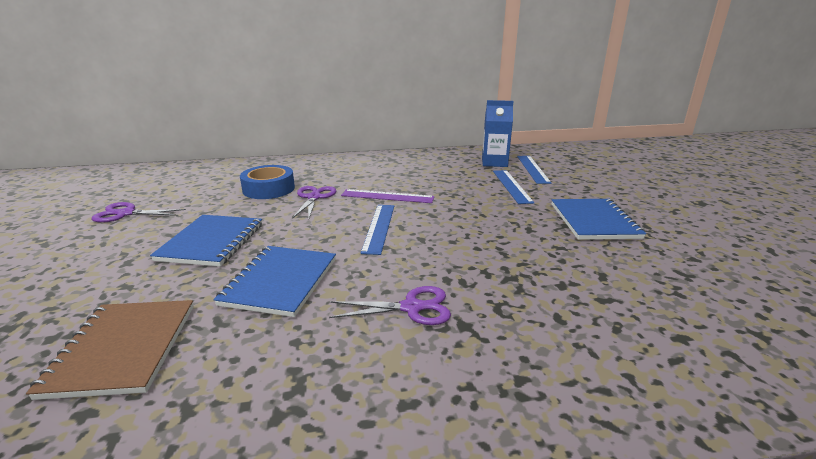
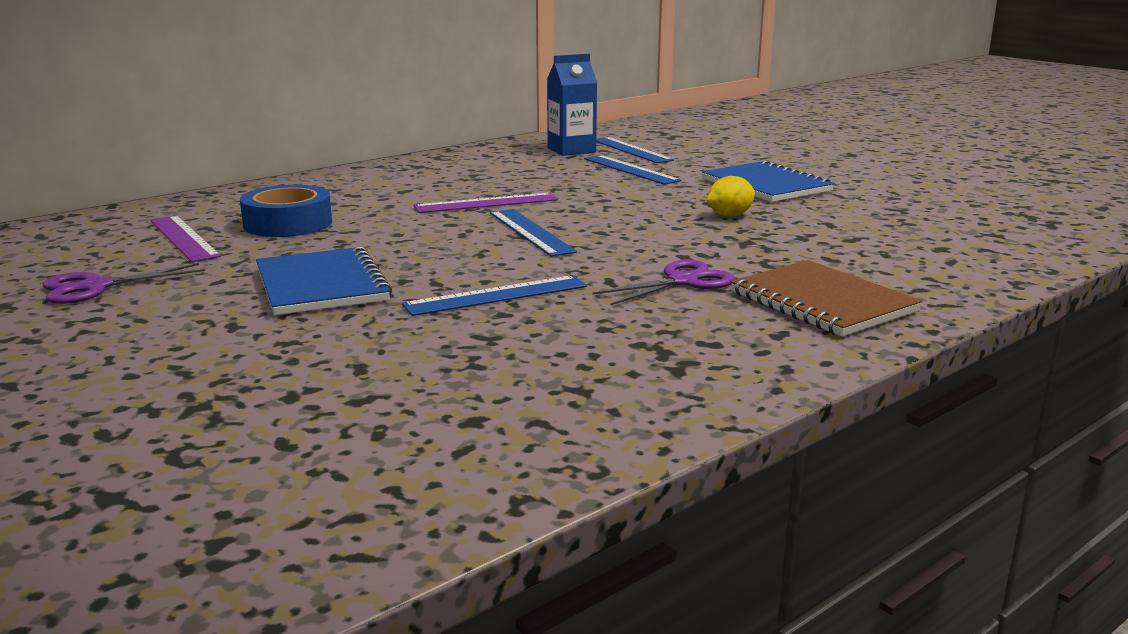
camera: 30 degrees left, 5 degrees down
(123, 348) = (411, 379): brown notebook -> brown notebook (822, 302)
(211, 188) = (184, 238): none -> purple ruler
(280, 282) = (496, 295): blue notebook -> blue ruler
(314, 197) = (381, 220): purple scissors -> none
(530, 246) = (729, 215): none -> yellow lemon

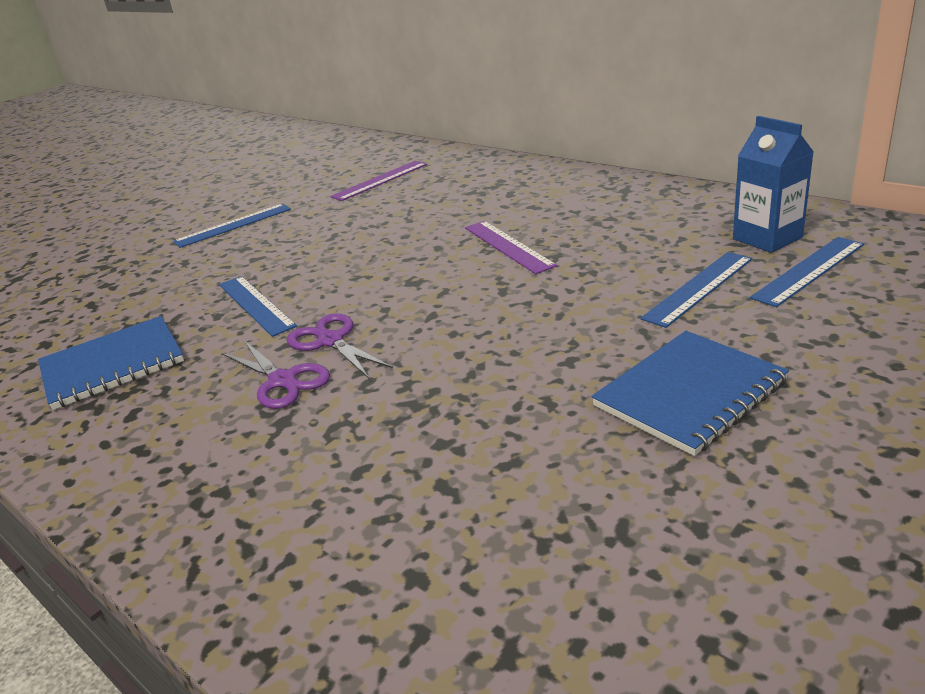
camera: 85 degrees right, 10 degrees up
(95, 287) = (284, 191): purple scissors -> purple scissors (330, 341)
(288, 223) = (420, 196): blue tape -> none
(321, 285) = (284, 243): blue notebook -> blue notebook (112, 365)
(530, 232) = (422, 283): blue ruler -> blue ruler (233, 225)
(729, 215) = (518, 381): yellow lemon -> none
(822, 302) = (215, 472): brown notebook -> none

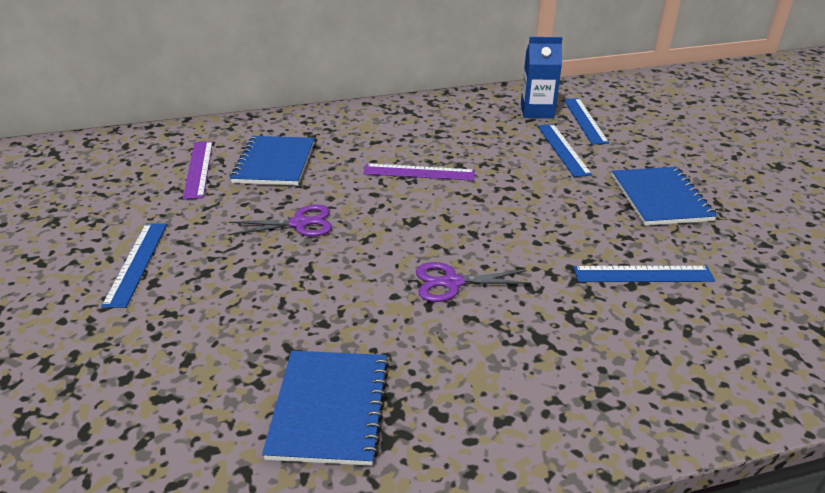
camera: 60 degrees left, 5 degrees up
(256, 304) = (336, 298): blue ruler -> blue ruler (643, 274)
(283, 381) = (483, 321): purple scissors -> purple scissors (300, 223)
(429, 194) = (274, 163): none -> blue notebook

